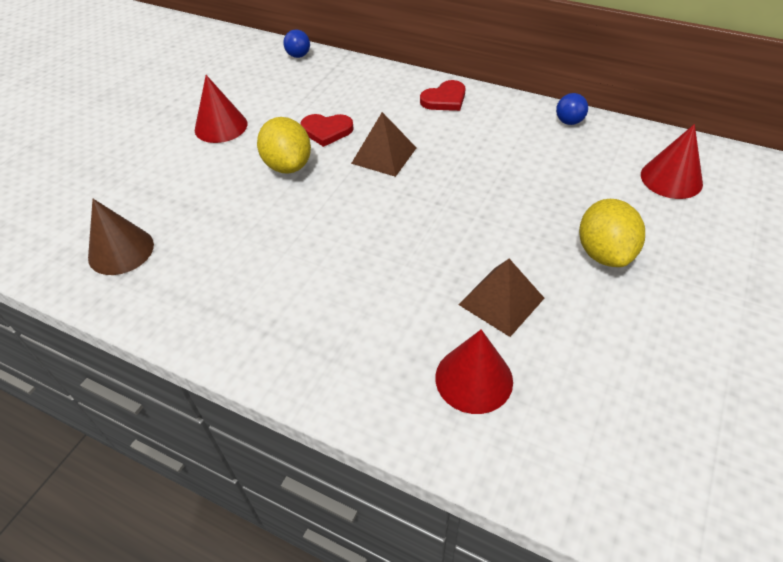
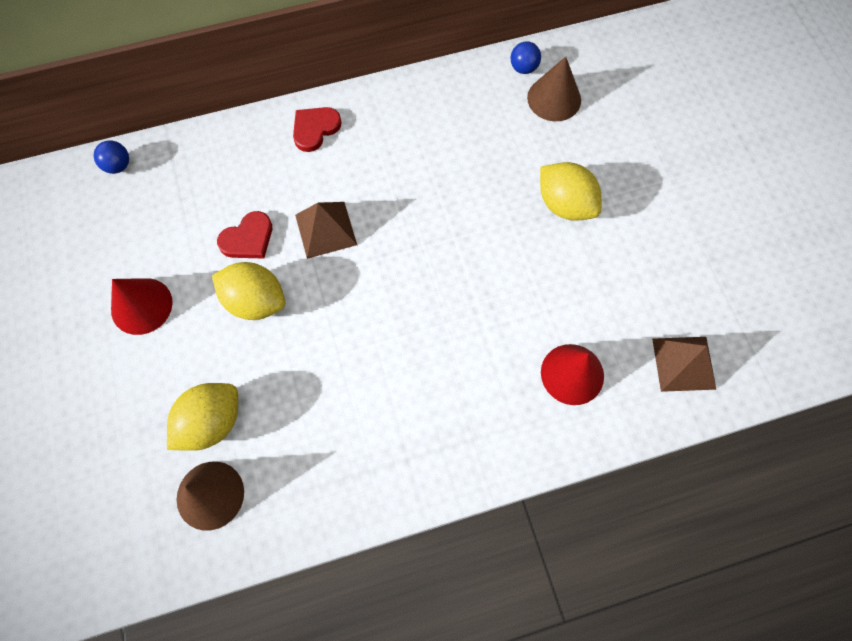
camera: 45 degrees left, 20 degrees up
(176, 212) = (212, 422): none -> yellow lemon
(444, 99) = (315, 129): red heart -> red heart turned 150 degrees counterclockwise
(501, 301) = (536, 299): brown pyramid -> brown pyramid (684, 363)
(569, 122) = (437, 87): blue ball -> blue ball (523, 68)
(671, 178) = (554, 98): red cone -> brown cone

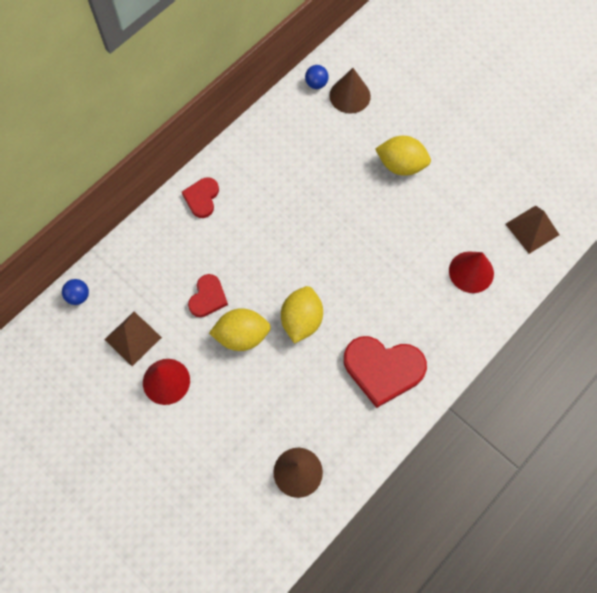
camera: 30 degrees left, 0 degrees up
(212, 422) = (267, 428): yellow lemon -> yellow lemon (301, 320)
(326, 229) = (256, 263): brown pyramid -> brown pyramid (133, 338)
(388, 431) = (383, 369): none -> red heart

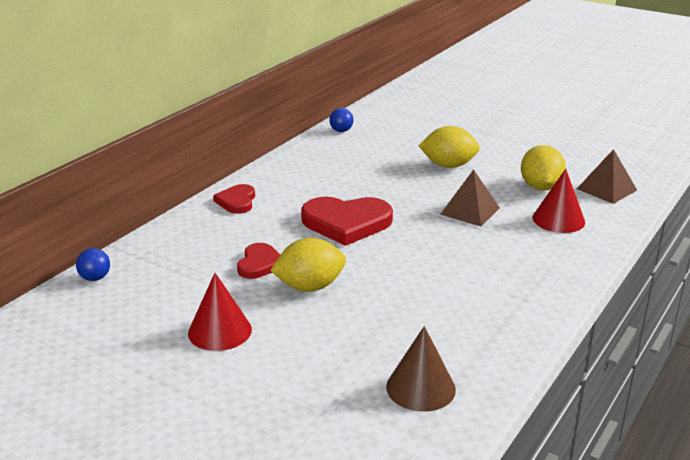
camera: 10 degrees left, 40 degrees down
(133, 338) = (170, 302): brown pyramid -> brown pyramid (470, 211)
(301, 320) = (379, 269): yellow lemon -> yellow lemon (540, 187)
(350, 95) = (378, 134): brown cone -> none
(383, 369) = (493, 294): red heart -> red heart (346, 223)

